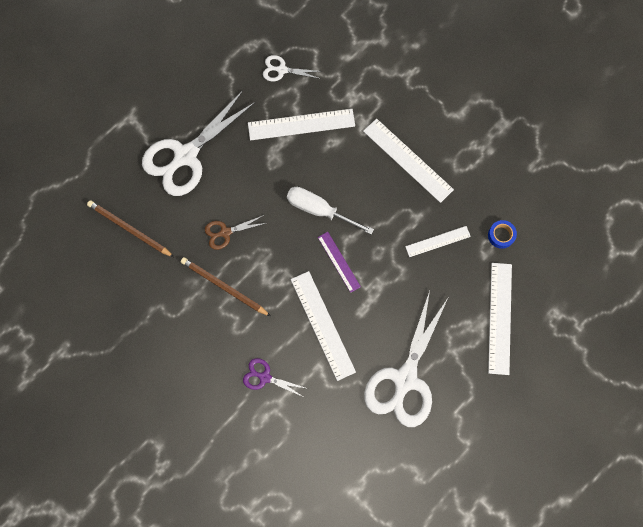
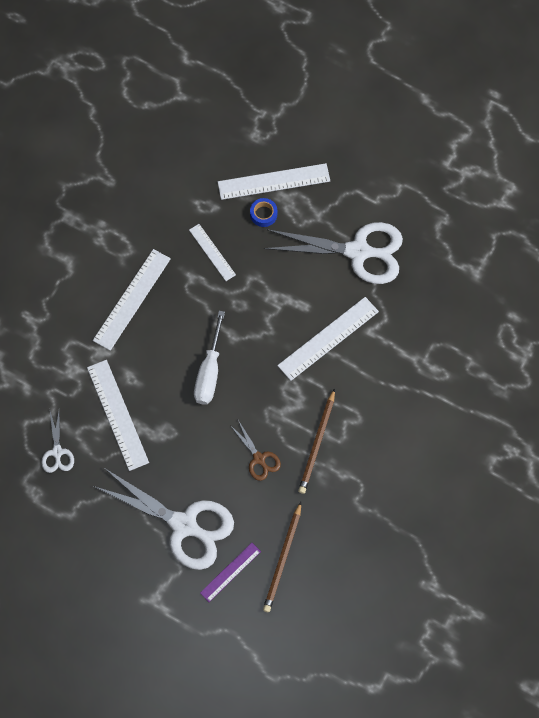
camera: 105 degrees left, 5 degrees down
(264, 377) = (396, 379): purple scissors -> none
(339, 261) = (259, 339): purple ruler -> purple ruler (230, 572)
(501, 235) = (190, 196): blue tape -> blue tape (263, 214)

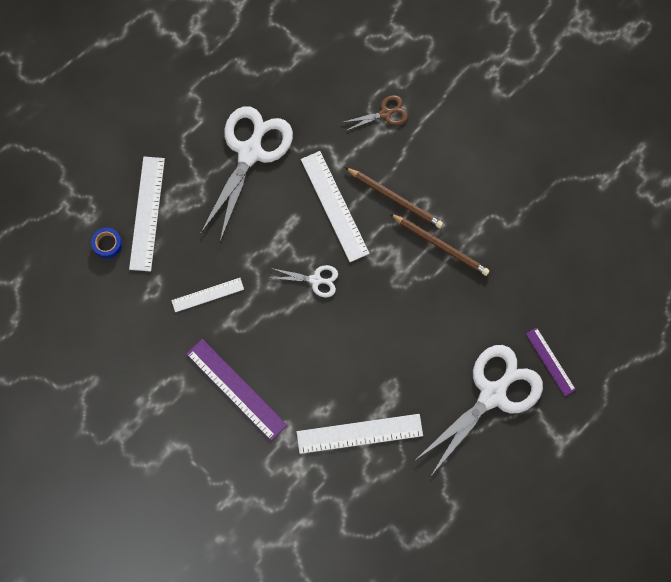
camera: 75 degrees left, 5 degrees up
(57, 452) = (384, 505): white scissors -> white scissors (316, 280)
(132, 299) = (236, 389): white ruler -> purple ruler
(209, 371) = (337, 330): white screwdriver -> none
(259, 459) = (442, 304): brown scissors -> brown scissors (385, 113)
(263, 214) = (181, 233): blue tape -> blue tape (107, 244)
(283, 559) = (549, 308): brown pencil -> brown pencil (395, 198)

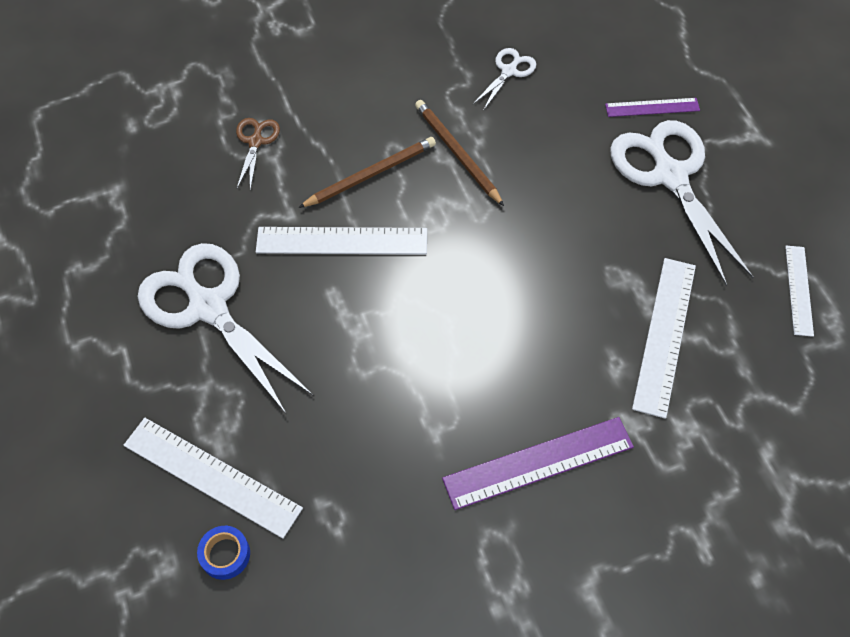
camera: 65 degrees left, 15 degrees down
(207, 295) = (380, 444): white ruler -> white ruler (799, 290)
(316, 280) = (430, 301): white scissors -> white scissors (509, 71)
(440, 245) = (457, 153): brown pencil -> brown pencil turned 90 degrees counterclockwise

